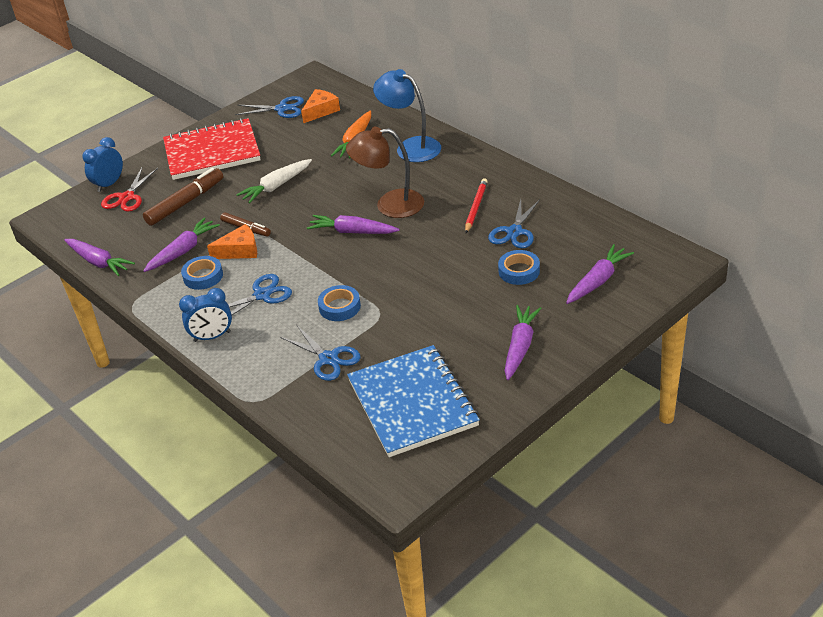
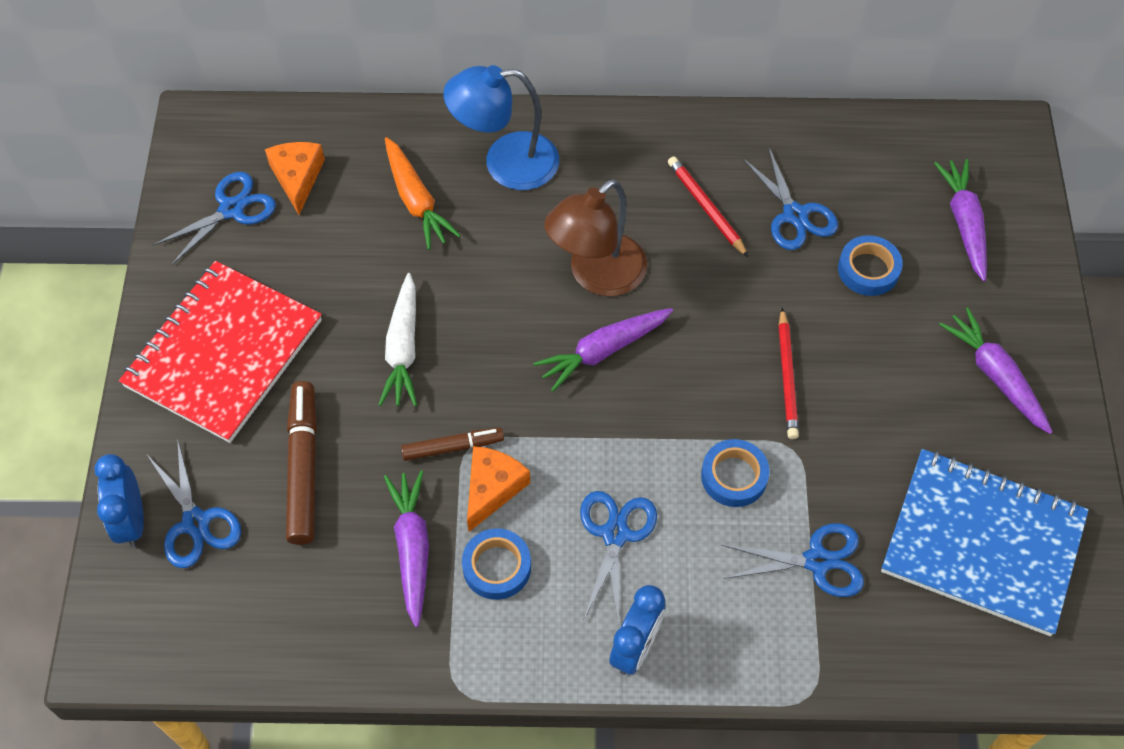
camera: 50 degrees left, 20 degrees up
(98, 262) = (309, 661): purple carrot -> none
(127, 197) = (195, 523): red scissors -> blue scissors
(418, 287) = (787, 377): none -> red pencil

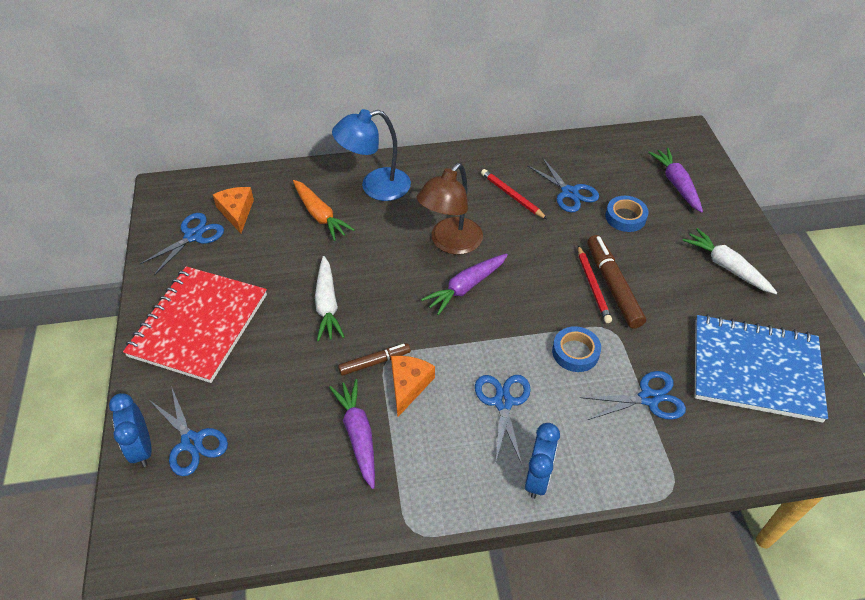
camera: 10 degrees left, 10 degrees down
(303, 468) = (268, 392): brown marker -> brown marker (613, 286)
(497, 567) = (423, 438): blue tape -> none
(995, 376) = (726, 267): purple carrot -> white carrot

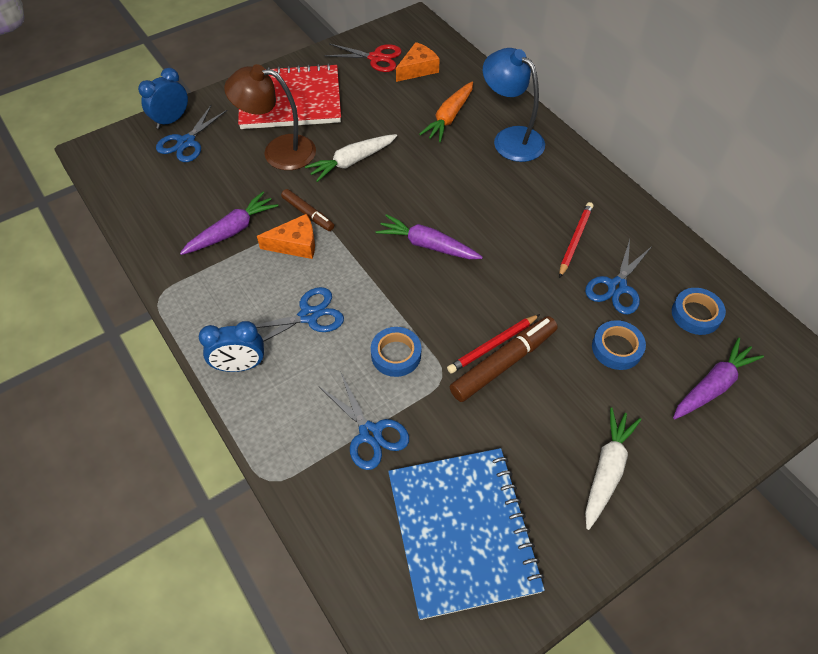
camera: 65 degrees right, 5 degrees up
(193, 236) = (376, 58): blue scissors -> red scissors
(450, 243) = (476, 215): brown lamp -> brown lamp (278, 151)
(613, 165) = (696, 314): none -> blue tape

